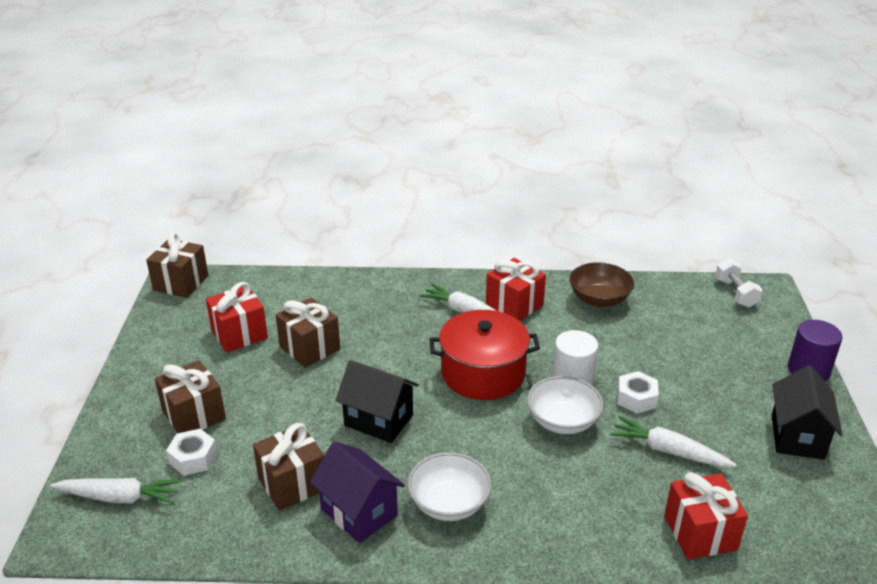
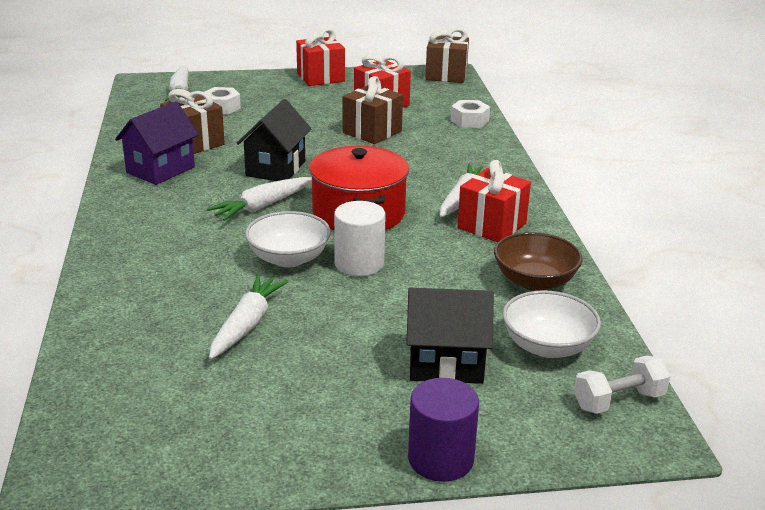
camera: 80 degrees right, 5 degrees down
(194, 415) = (271, 101): brown gift -> none
(449, 503) = (168, 205): white bowl -> white bowl (547, 346)
(461, 433) = (262, 206): none -> white carrot
(636, 398) = (337, 305): white nut -> white nut (469, 120)
(700, 533) = (118, 340): red gift -> red gift (320, 77)
(797, 436) = (284, 430): black house -> black house (446, 364)

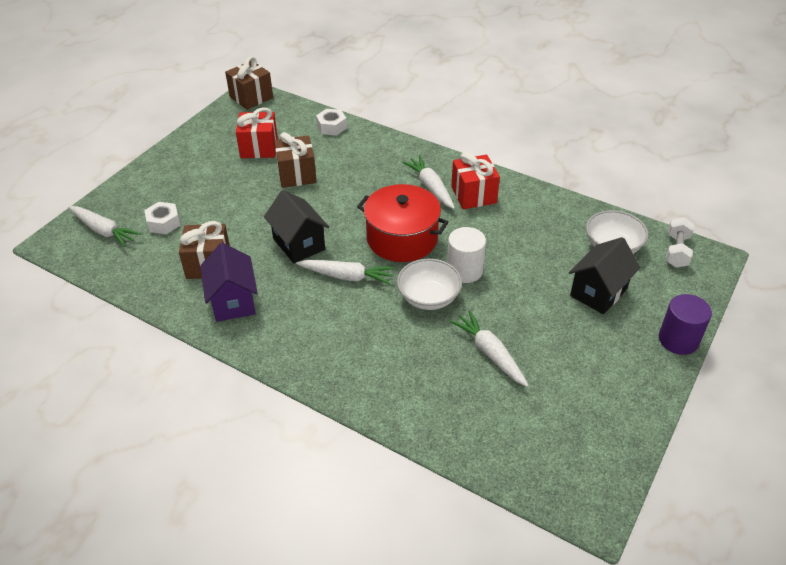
camera: 50 degrees left, 15 degrees up
(262, 206) = (347, 276): white carrot -> white carrot turned 75 degrees counterclockwise
(320, 77) = (177, 151): red gift -> none
(534, 281) = (548, 214): brown bowl -> none

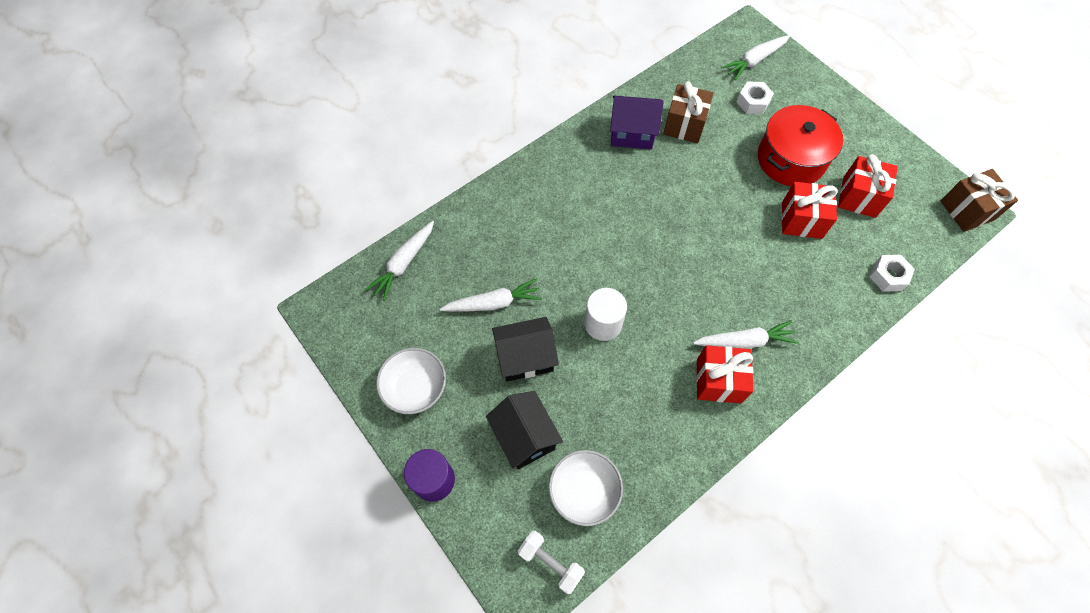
camera: 110 degrees right, 20 degrees up
(297, 174) = (801, 220): brown gift -> red gift
(299, 244) = (689, 196): black house -> black house (525, 358)
(347, 276) = (631, 222): white carrot -> white carrot (404, 263)
(402, 238) = (668, 284): red pot -> red pot (791, 159)
(428, 297) = (579, 279): white bowl -> white bowl (415, 387)

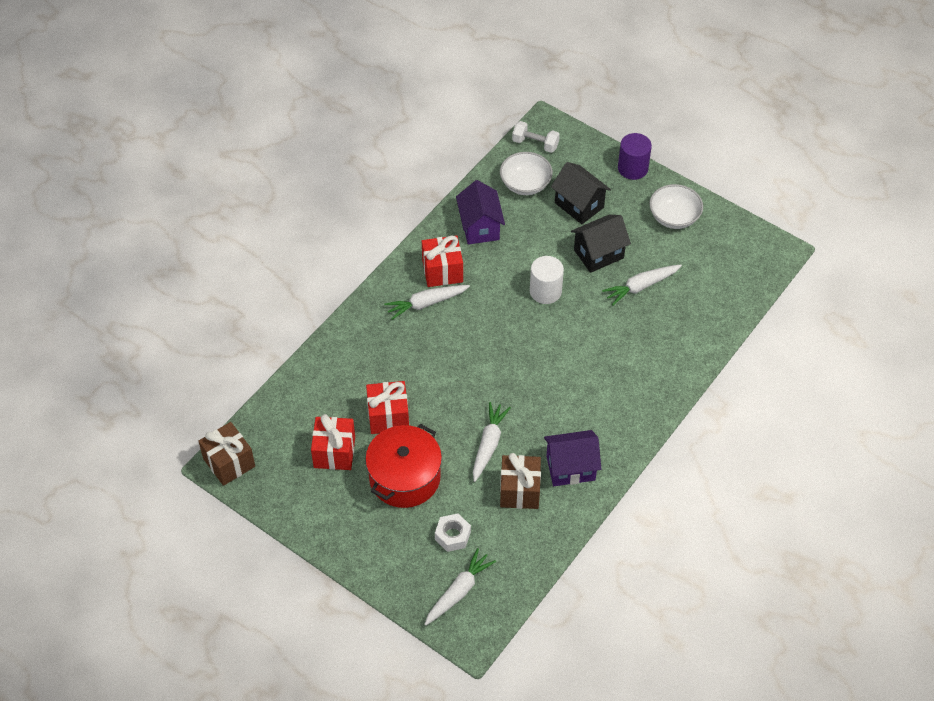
camera: 165 degrees right, 10 degrees down
(404, 263) = (730, 300): white carrot -> white carrot (488, 444)
(660, 435) = (480, 227): none -> purple house
(888, 276) = (306, 382): white nut -> none

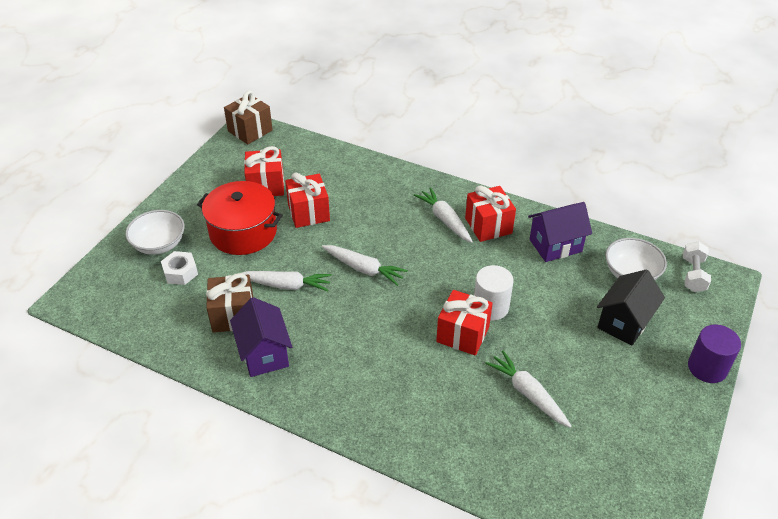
camera: 80 degrees right, 10 degrees down
(459, 591) = (120, 284): white carrot -> white carrot (364, 269)
(573, 317) = (462, 334): none -> red gift
(598, 254) = (560, 348): black house -> none
(674, 217) = (650, 418): white bowl -> white bowl (159, 244)

